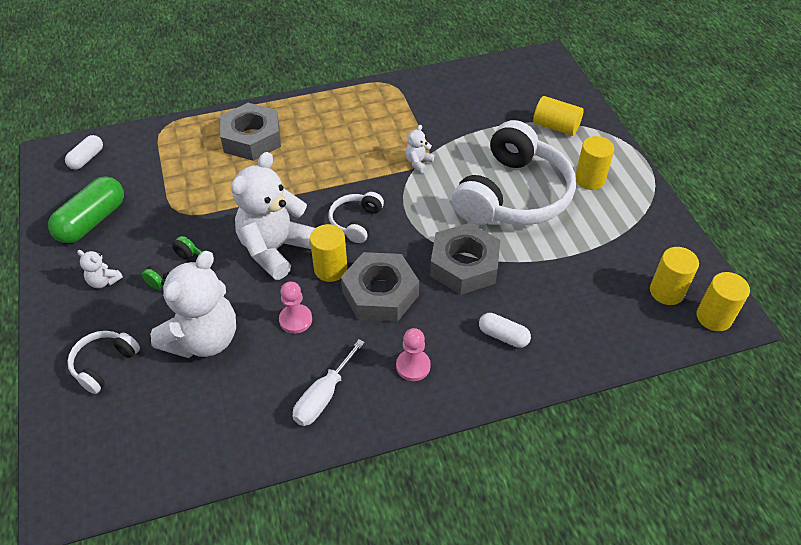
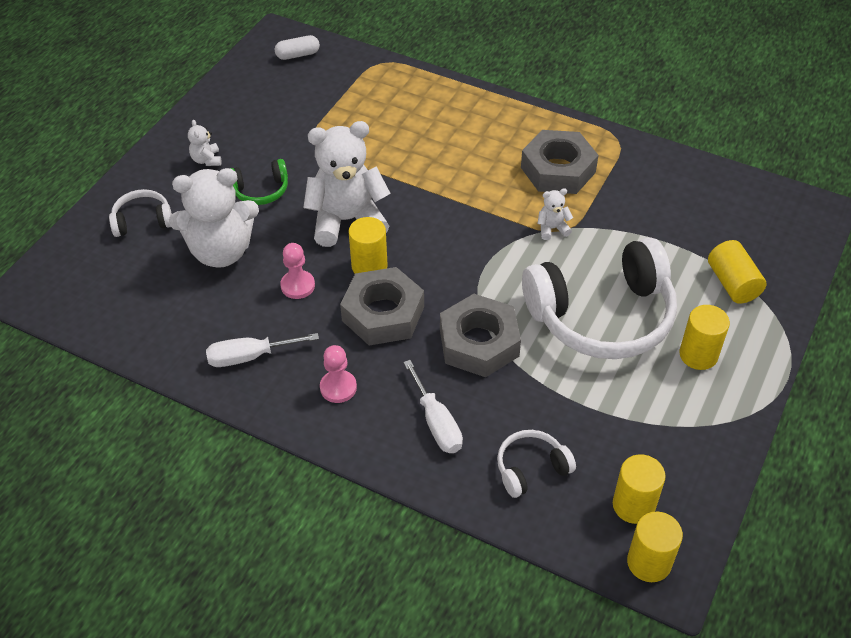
camera: 45 degrees right, 0 degrees up
(92, 221) = (248, 108): green capsule -> none
(252, 138) = (437, 116): grey nut -> grey nut (558, 170)
(356, 222) = (435, 243): white headphones -> white headphones (531, 468)
(503, 336) = (436, 423): white capsule -> white screwdriver

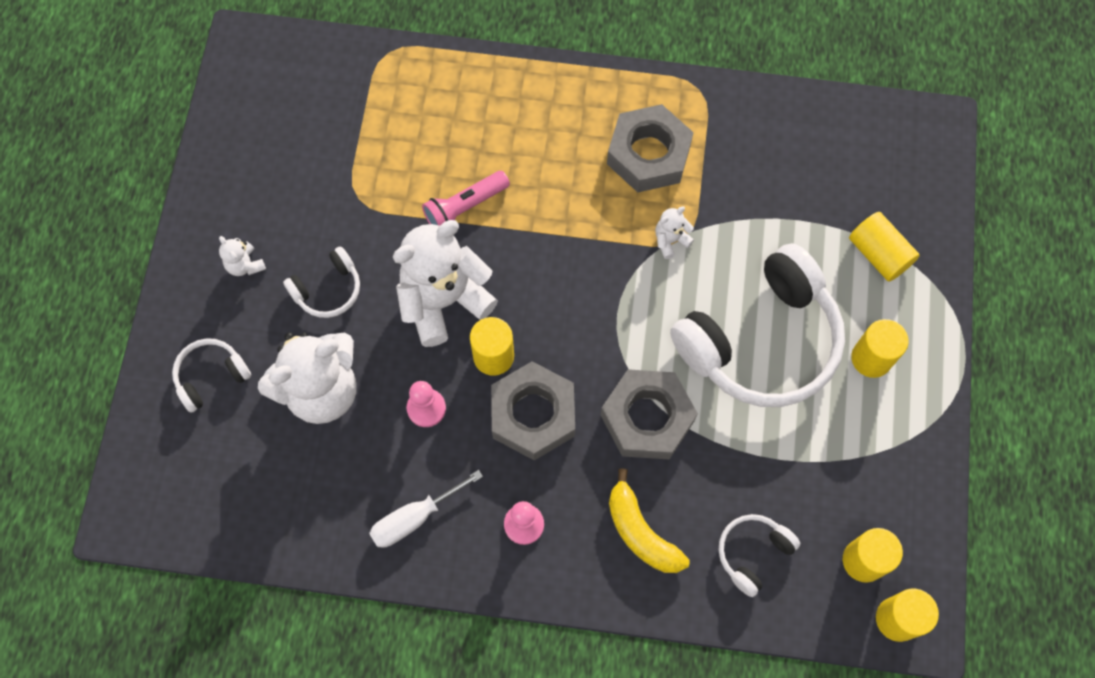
camera: 20 degrees left, 20 degrees up
(261, 190) = (328, 289): green headphones -> white headphones
(298, 55) = (283, 69): white capsule -> none
(393, 167) = (465, 207): none -> pink flashlight
(436, 423) = (640, 532): white screwdriver -> yellow banana

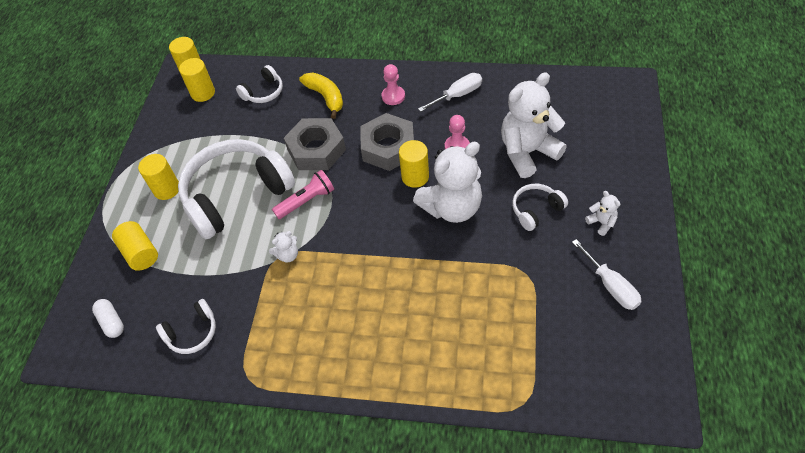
camera: 175 degrees left, 15 degrees down
(211, 376) = (603, 155): white headphones -> white headphones (192, 332)
(258, 178) = (610, 286): none -> white screwdriver
(465, 207) = (442, 271): pink flashlight -> pink flashlight (306, 201)
(648, 154) = (297, 319): grey nut -> none
(885, 161) = (111, 322): none -> white capsule

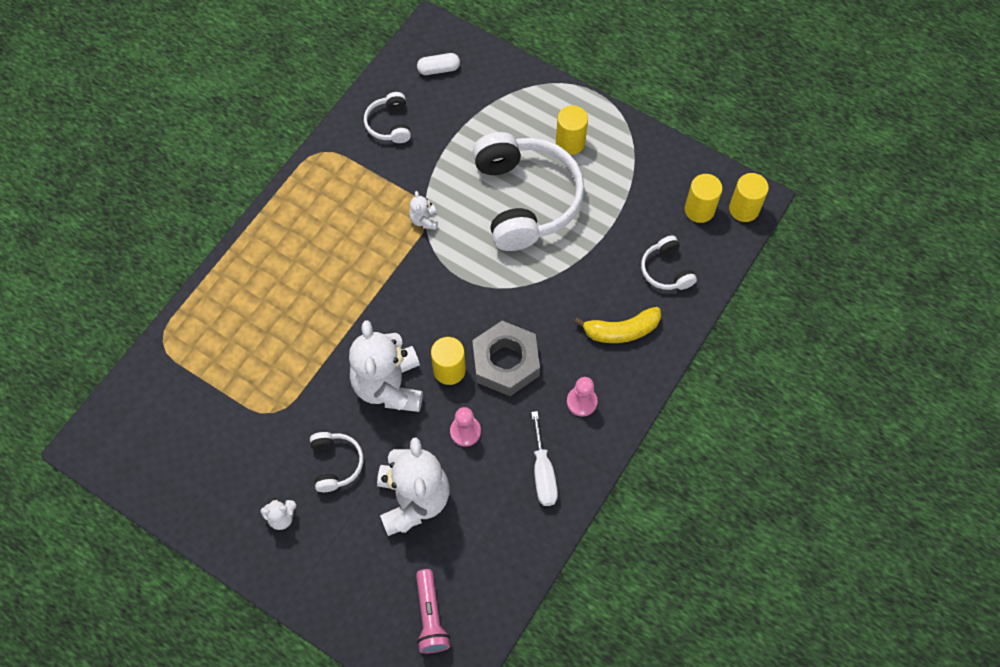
camera: 110 degrees right, 10 degrees up
(140, 253) = (501, 104): yellow cylinder -> none
(306, 201) = (479, 258): pink flashlight -> pink flashlight (430, 616)
(316, 150) = (544, 292): grey nut -> none
(610, 286) = (213, 479): white screwdriver -> none

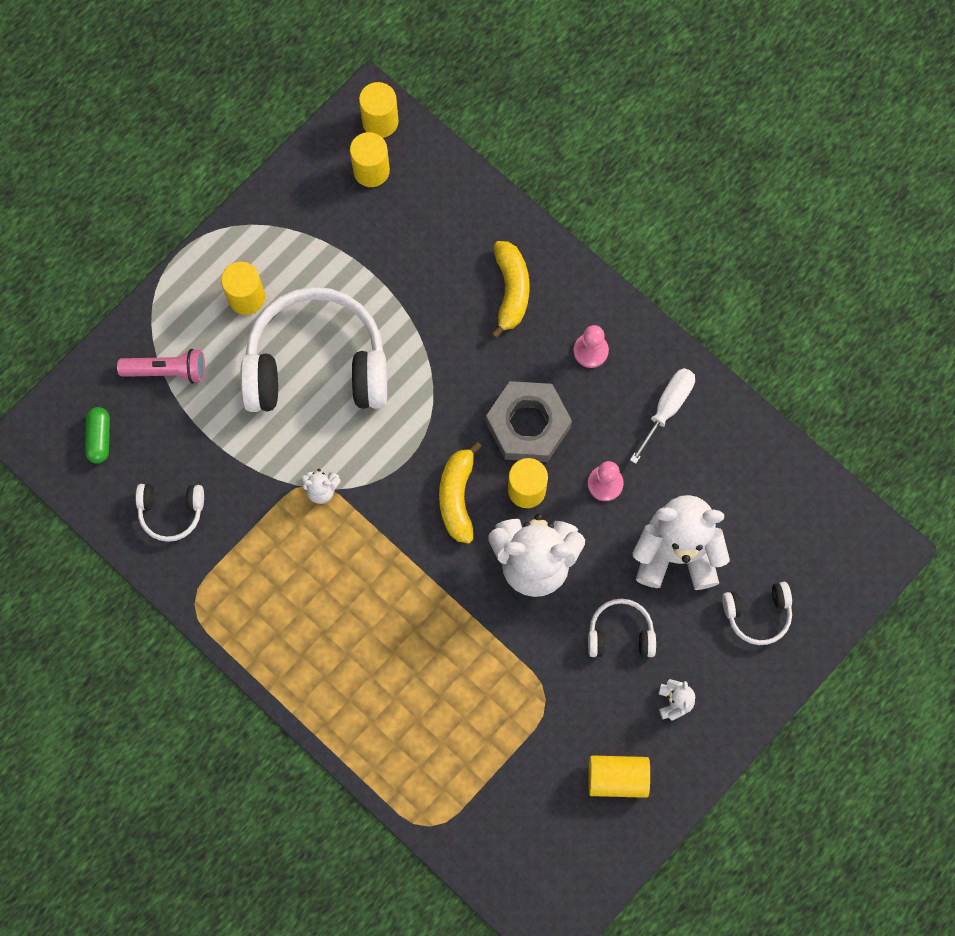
camera: 80 degrees left, 10 degrees up
(212, 479) = (617, 778): none -> yellow cylinder
(430, 616) = (809, 553): pink flashlight -> pink flashlight (167, 370)
(434, 318) = (457, 497): none -> yellow banana
(438, 69) = (99, 438): white capsule -> green capsule
(543, 473) = (667, 408): white screwdriver -> white screwdriver turned 60 degrees counterclockwise
(666, 270) = (443, 225): white headphones -> white headphones (757, 614)

